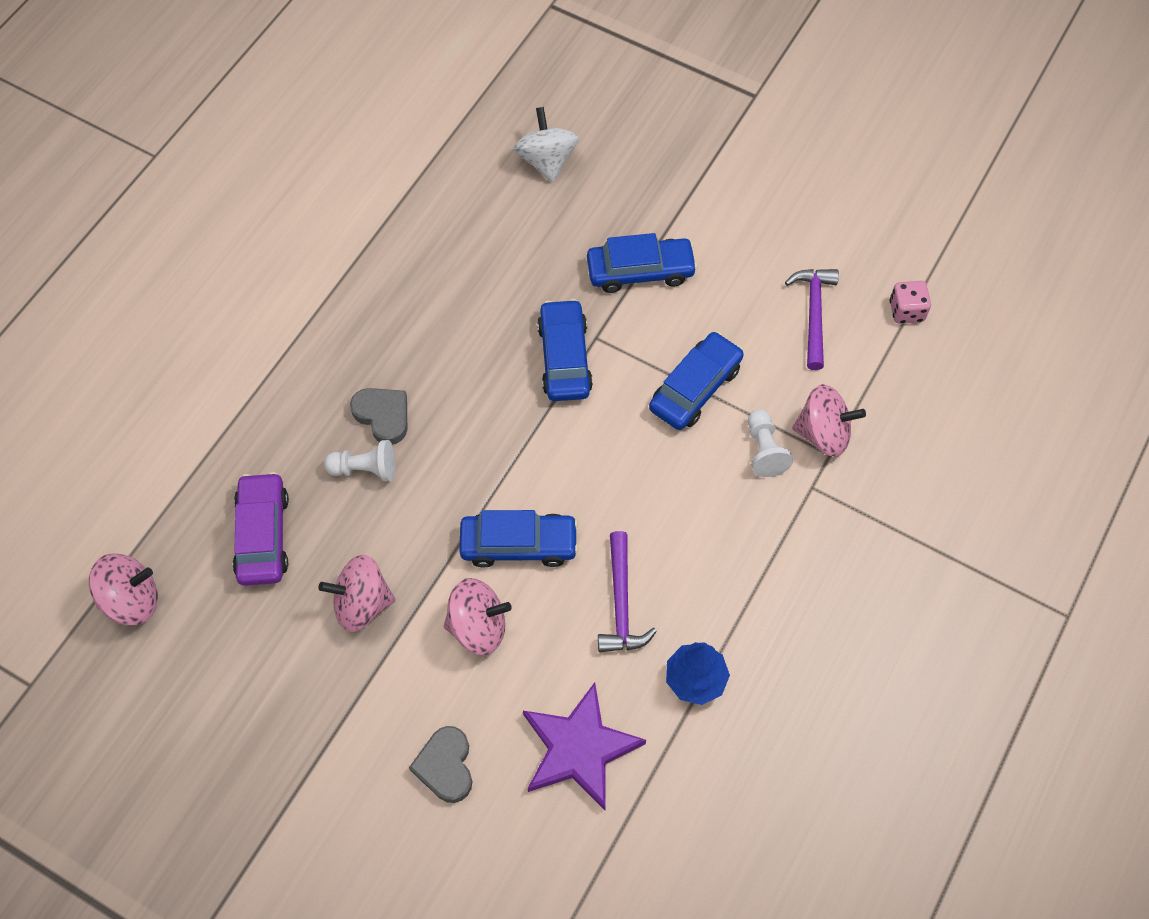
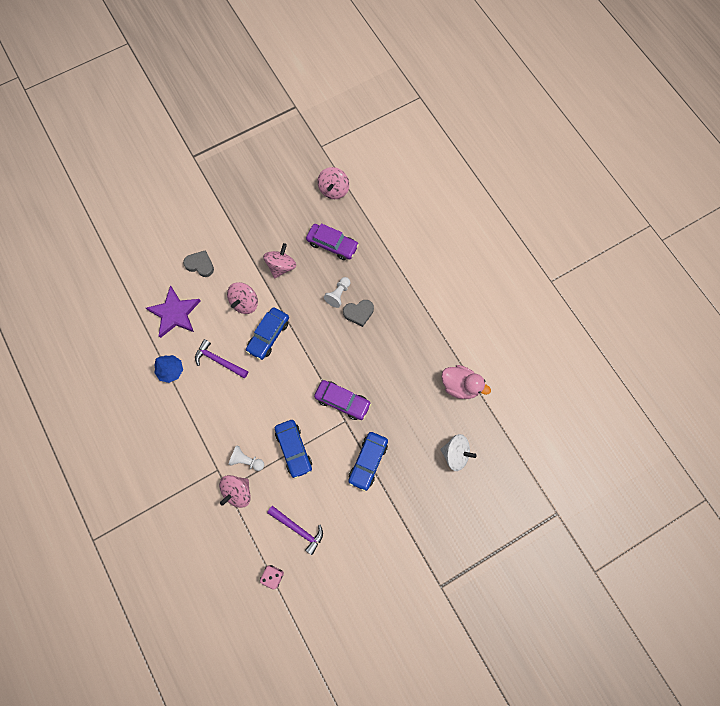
camera: 120 degrees right, 10 degrees up
(427, 203) = (460, 386): none -> pink duck
(564, 358) = (342, 401): blue car -> purple car

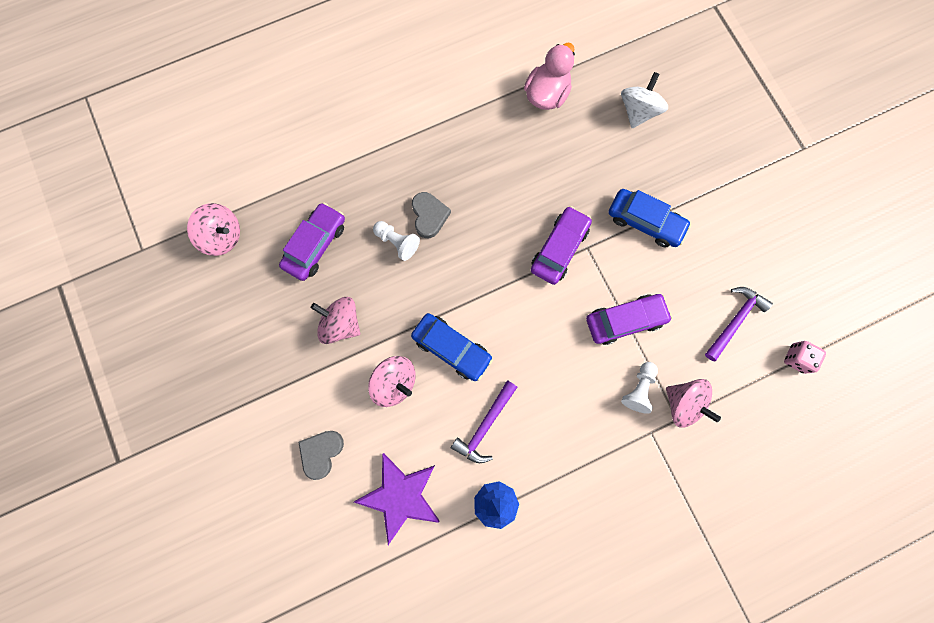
camera: 85 degrees left, 5 degrees up
(294, 449) = (625, 320): blue car -> purple car

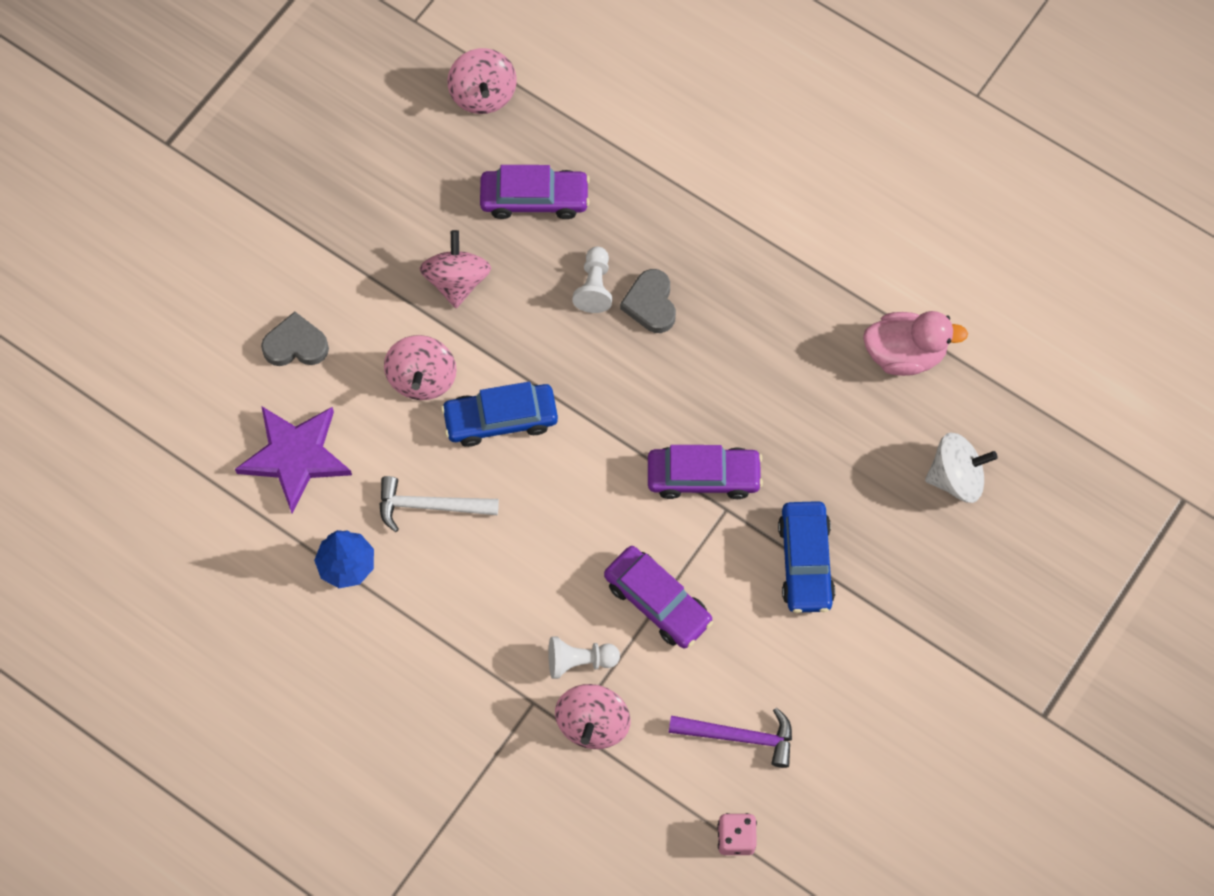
camera: 60 degrees right, 10 degrees down
(429, 216) = (650, 304): grey heart -> grey heart turned 120 degrees clockwise
(451, 348) = (500, 419): blue car -> blue car turned 75 degrees clockwise
(485, 425) = (430, 506): purple hammer -> white hammer

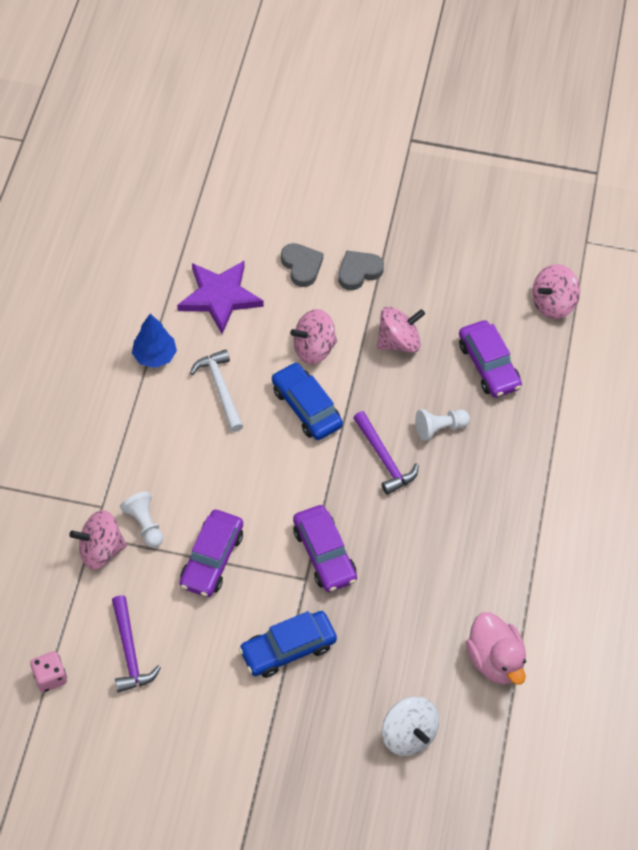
camera: 65 degrees right, 10 degrees down
(608, 362) = (384, 459): none -> purple hammer
(650, 304) = (445, 469): grey heart -> grey heart (358, 272)

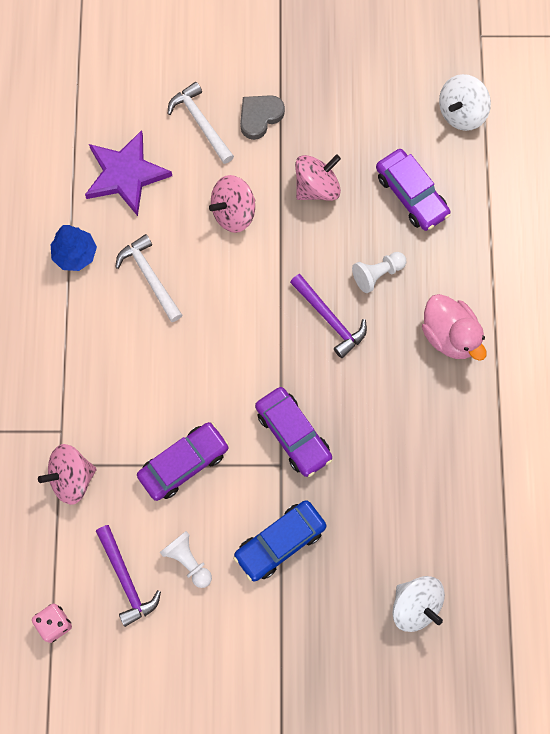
camera: 10 degrees left, 15 degrees up
(144, 524) = (108, 441): white pawn -> white pawn (188, 561)
(212, 559) = (184, 464): purple car -> purple car turned 135 degrees counterclockwise
(301, 266) = (201, 122): grey heart -> white hammer
(306, 407) = (240, 279): blue car -> none
(495, 660) = (482, 510): pink duck -> pink duck (450, 335)
(553, 304) = (461, 112): pink spinning top -> white spinning top

